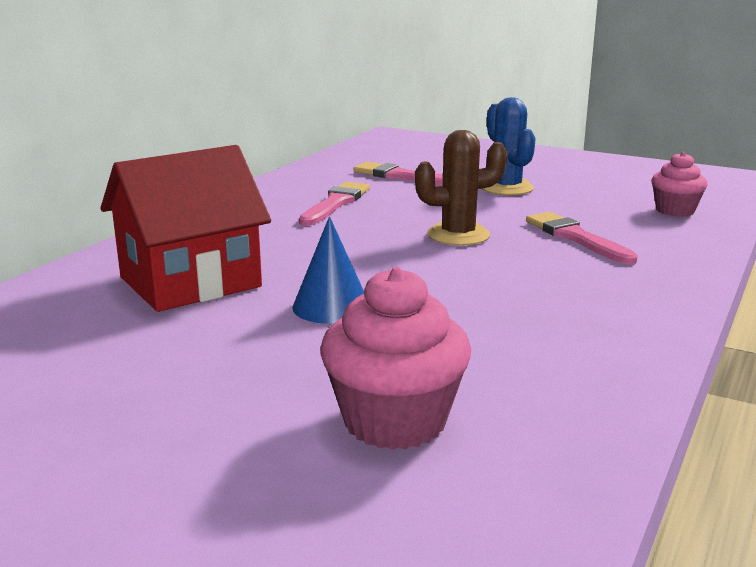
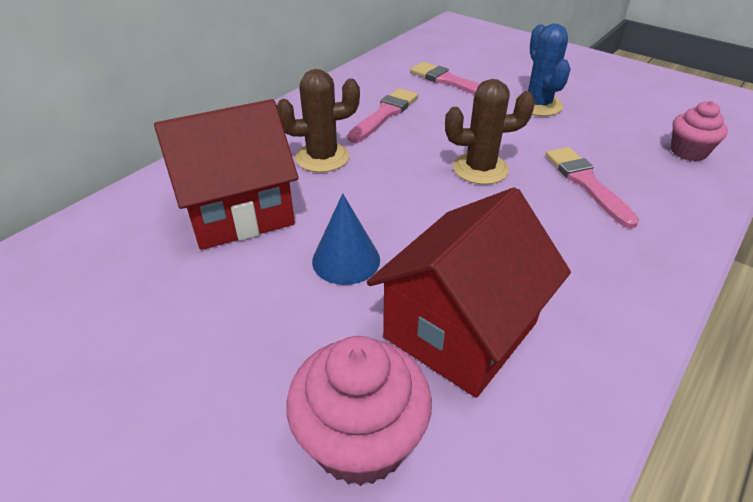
camera: 10 degrees right, 20 degrees up
(274, 238) = (322, 157): none -> brown cactus
(475, 342) = (460, 330): none -> red house

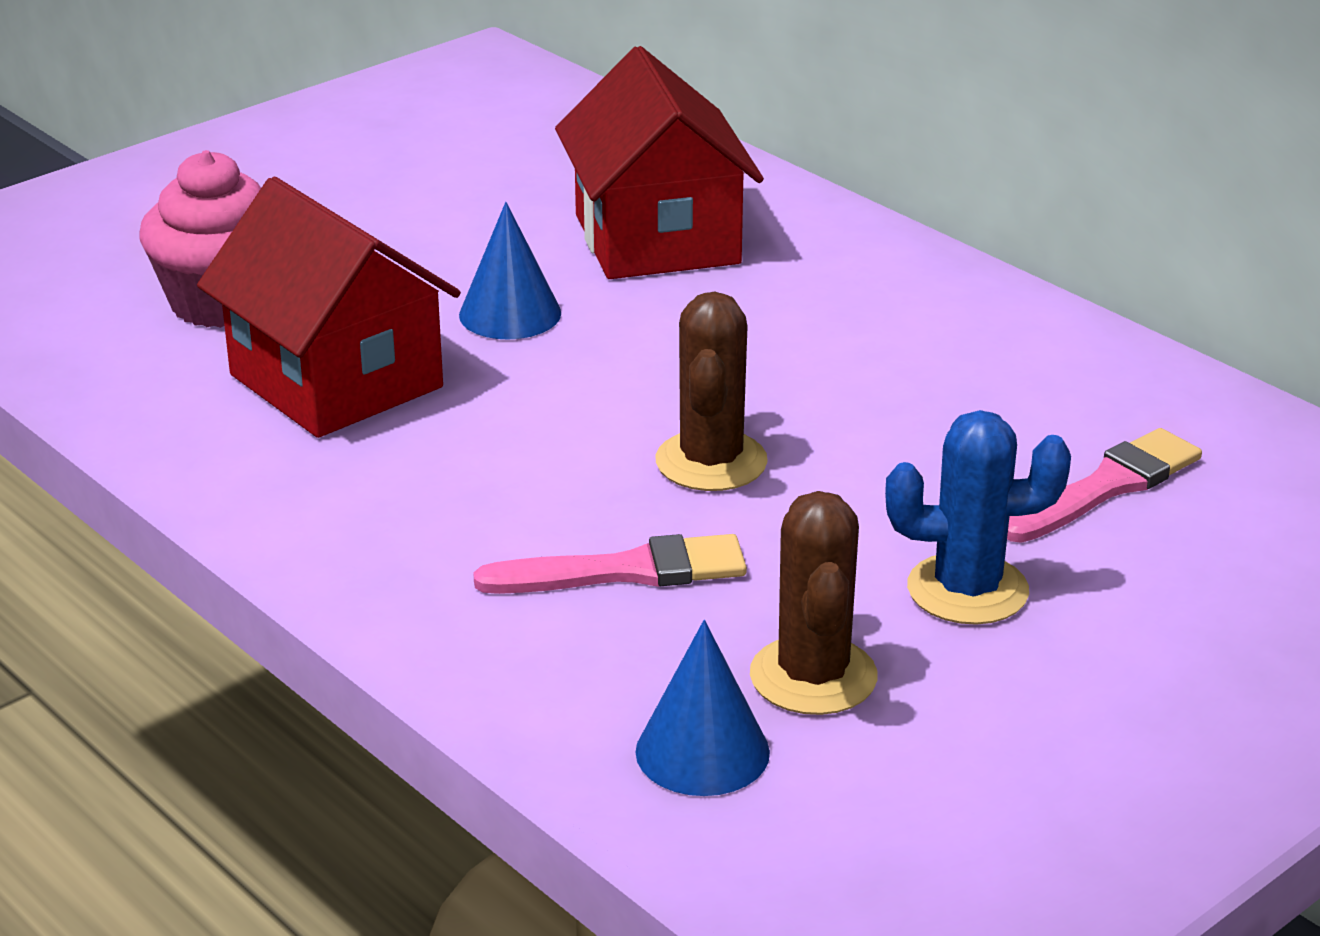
camera: 100 degrees right, 10 degrees down
(322, 157) = (793, 310): brown cactus -> brown cactus (813, 676)
(384, 114) = (948, 385): pink brush -> none
(688, 152) = (702, 752): pink cupcake -> blue cone

